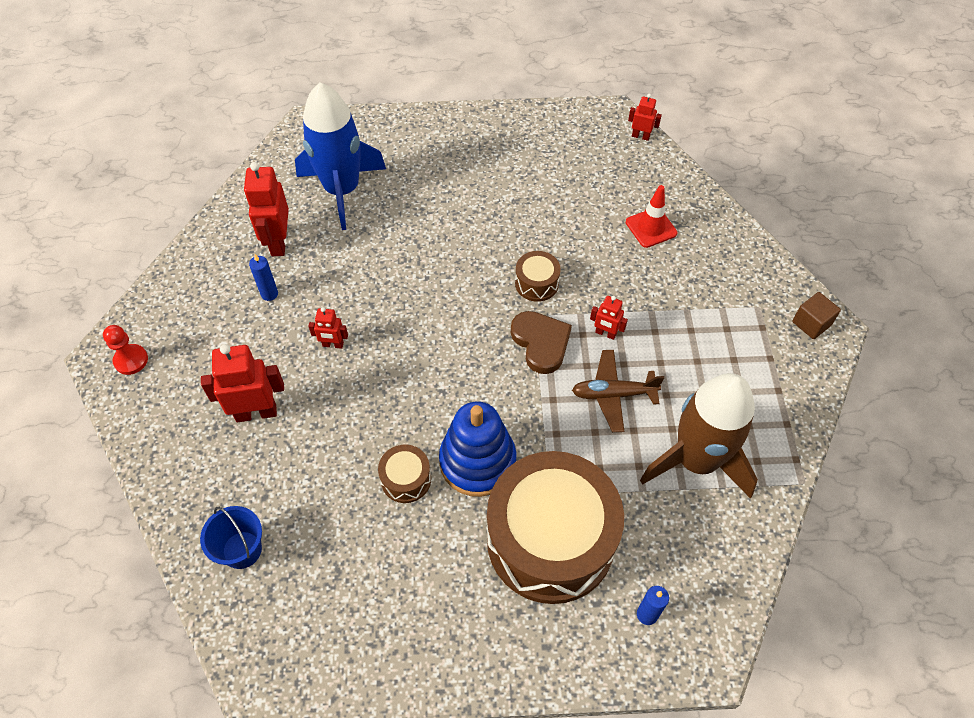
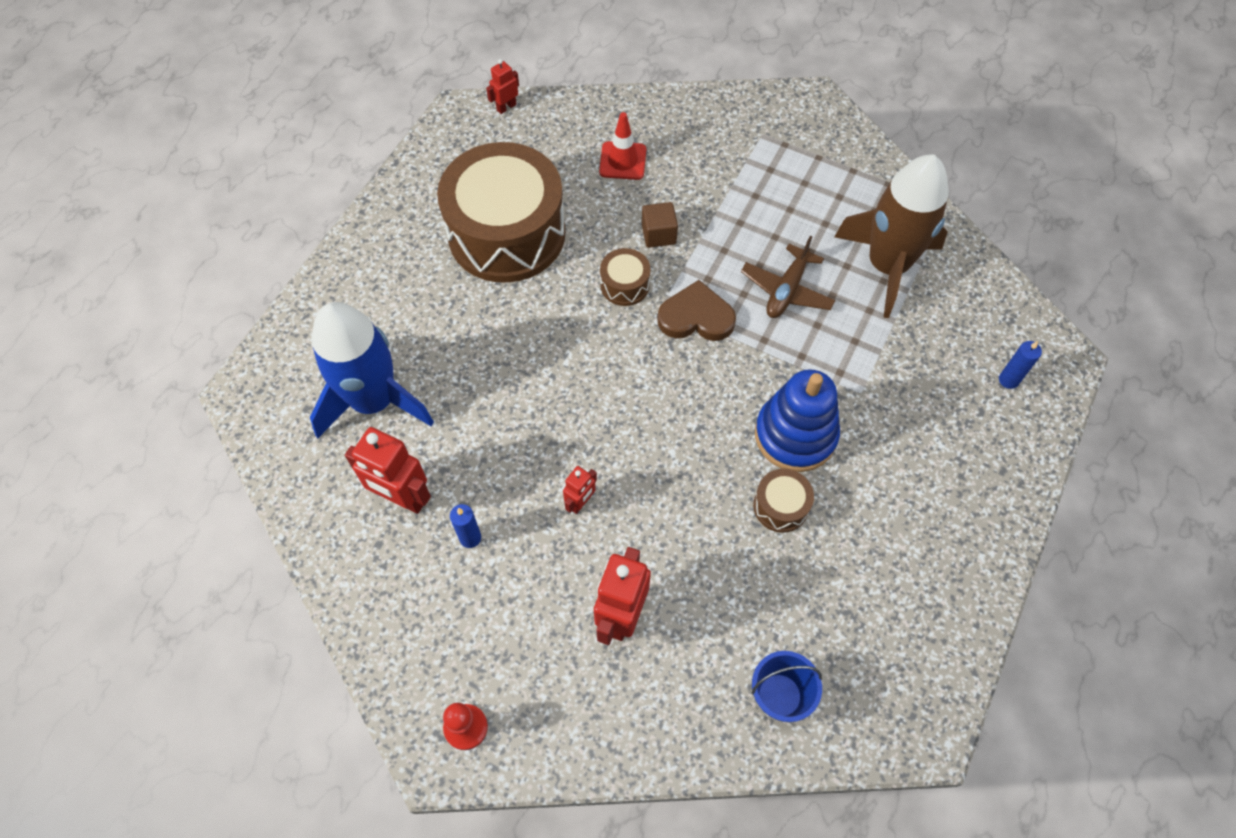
camera: 60 degrees left, 5 degrees up
(550, 540) = (905, 416): brown drum -> brown drum (506, 233)
(605, 333) = (718, 261): red robot -> none
(811, 323) = (802, 109): brown cube -> brown cube (658, 234)

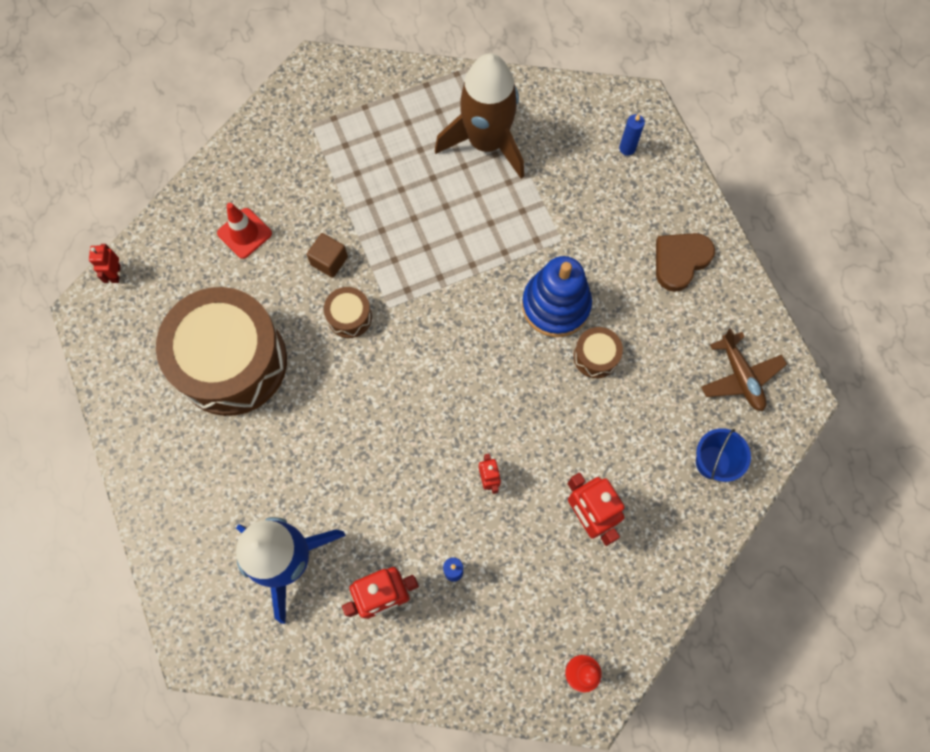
camera: 50 degrees left, 10 degrees up
(696, 317) = (417, 292): brown heart -> brown heart (680, 261)
(786, 290) = (448, 218): brown plane -> brown plane (740, 376)

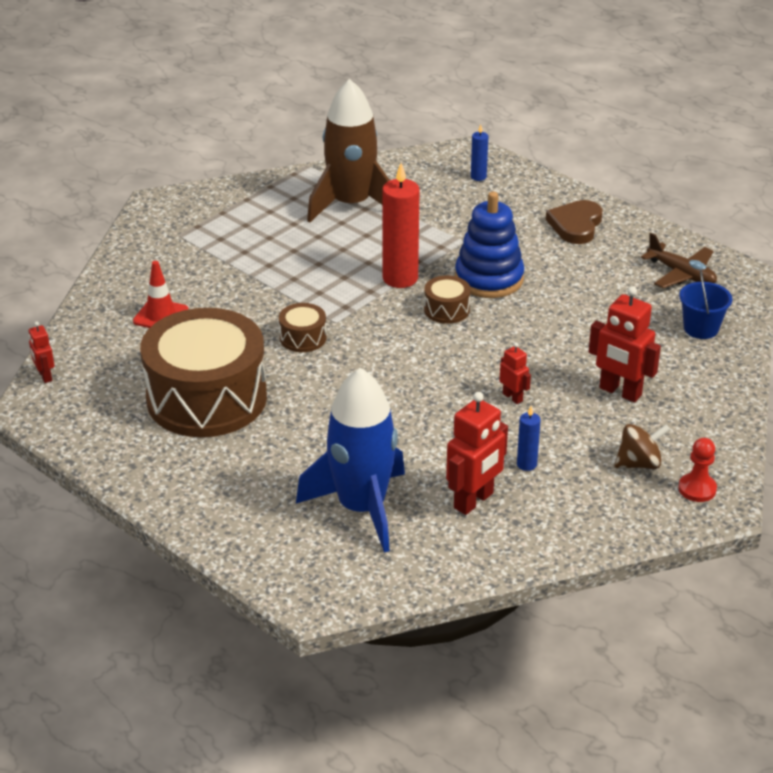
camera: 25 degrees left, 35 degrees down
(329, 261) = (257, 310): brown cube -> none
(475, 270) = (400, 278): none -> red candle
(551, 616) = (639, 463): none -> brown spinning top
(596, 356) = (548, 298): brown drum -> brown drum (446, 310)

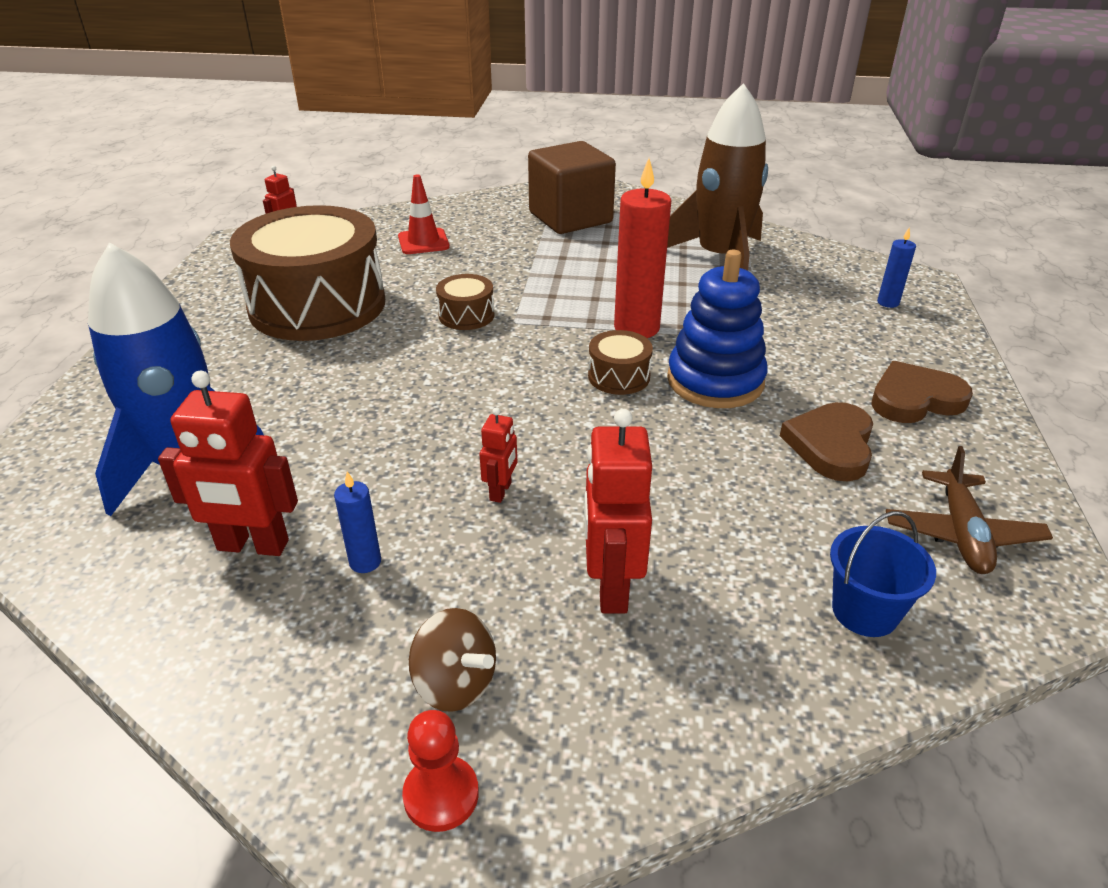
camera: 55 degrees right, 0 degrees up
(209, 234) = (570, 218): none -> brown cube
(585, 273) = (831, 445): none -> brown heart

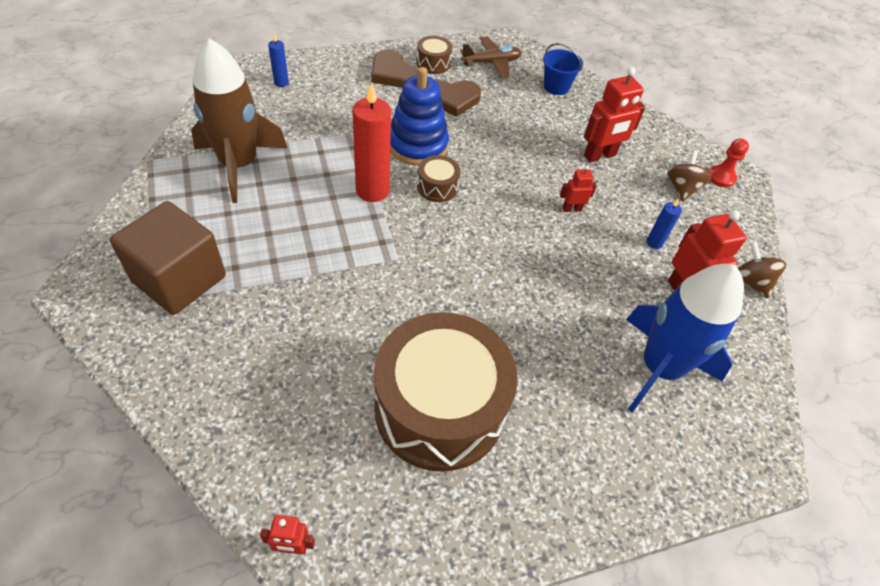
camera: 120 degrees left, 15 degrees up
(182, 658) = (751, 282): none -> brown spinning top
(423, 242) = (276, 382): red traffic cone -> none
(466, 315) = (403, 291): brown drum -> brown drum (433, 63)

